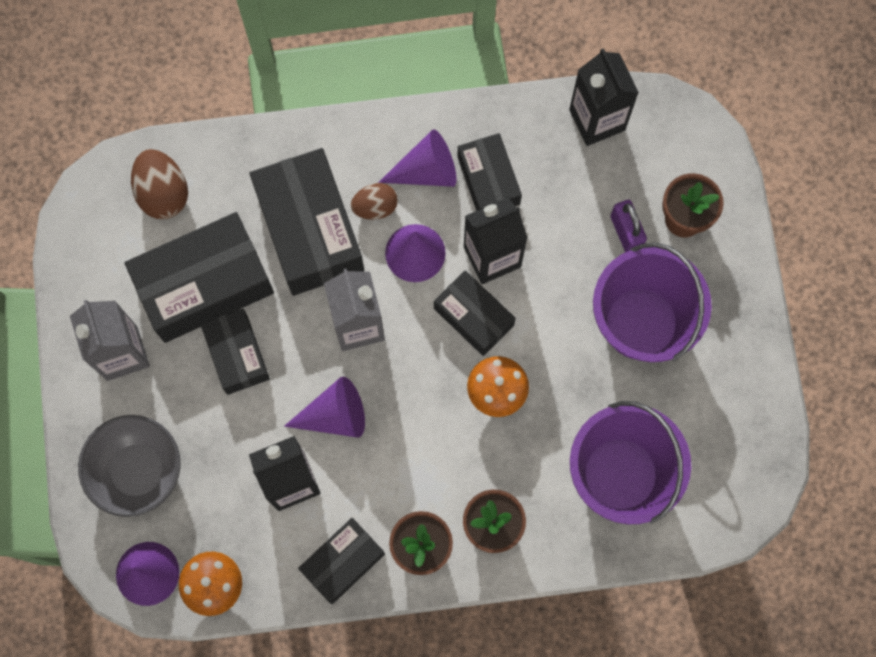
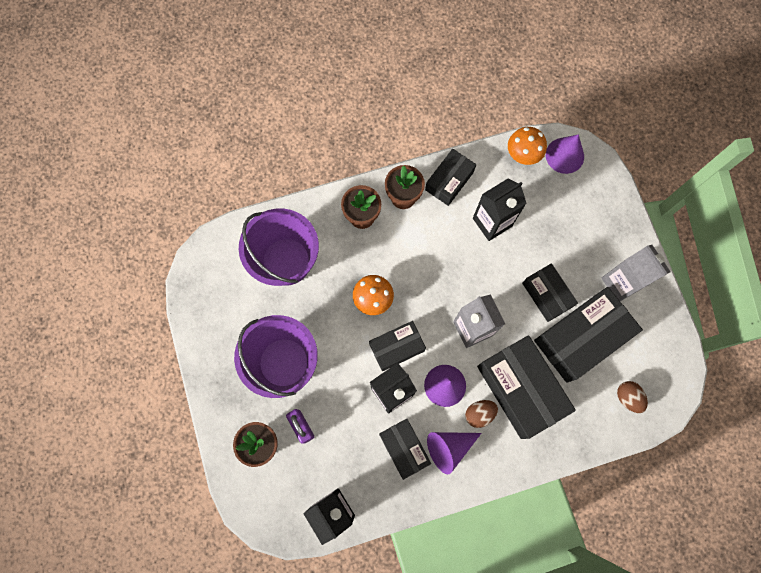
camera: 170 degrees right, 0 degrees up
(138, 471) = (588, 212): grey bowl -> none
(163, 193) = (628, 397): brown egg -> brown egg, size x0.66
(334, 415) = (474, 267): purple cone -> none
(474, 317) = (397, 347): black box -> black box turned 60 degrees counterclockwise

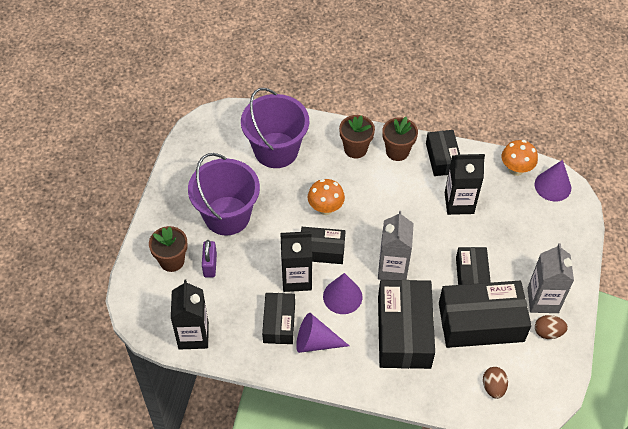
camera: 30 degrees right, 20 degrees down
(449, 181) = (442, 158): black box -> black box turned 75 degrees counterclockwise
(479, 414) = (357, 331): brown egg -> brown egg (548, 332)

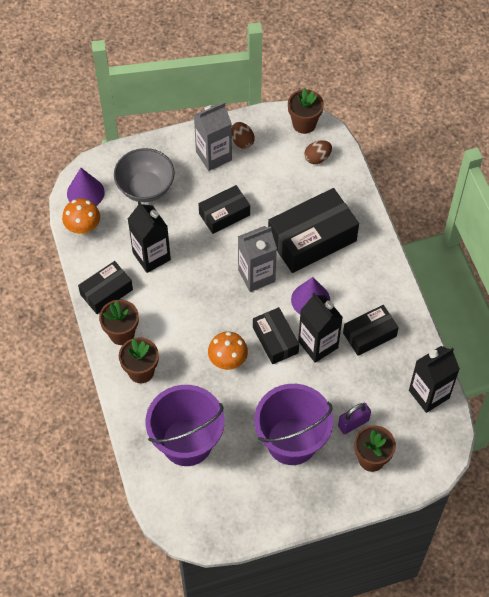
camera: 120 degrees left, 5 degrees up
(316, 342) = (367, 297): purple cone -> none
(481, 322) = (265, 189): black box -> none
(534, 231) = (145, 188): none -> grey bowl
(542, 398) = (304, 124): none -> brown flower pot

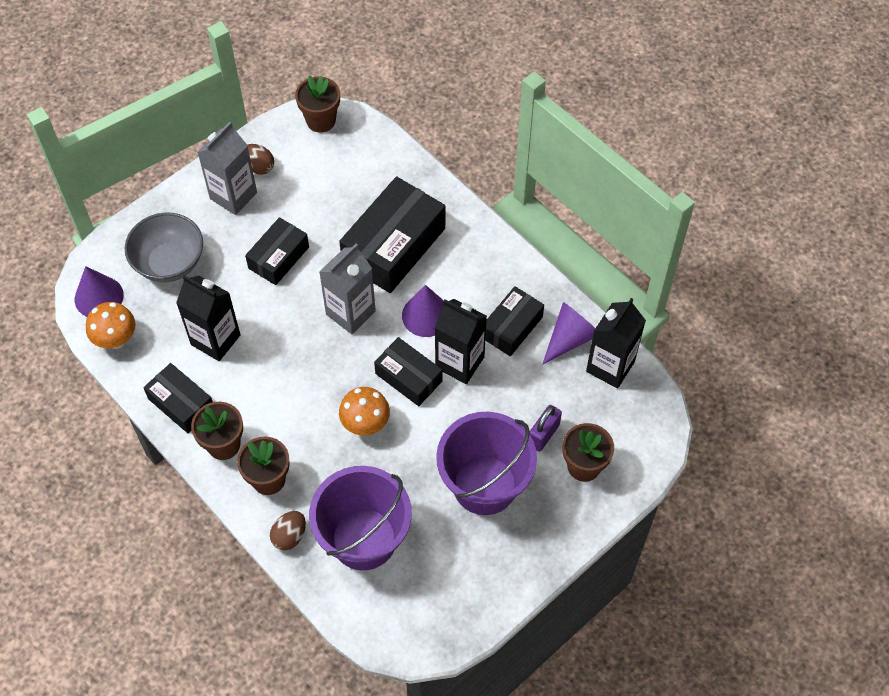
camera: 25 degrees left, 0 degrees up
(106, 292) = (181, 403): black box -> black box turned 75 degrees counterclockwise
(317, 158) = (355, 153): brown egg -> brown egg (289, 536)
(409, 360) = (570, 338): none -> purple cone

